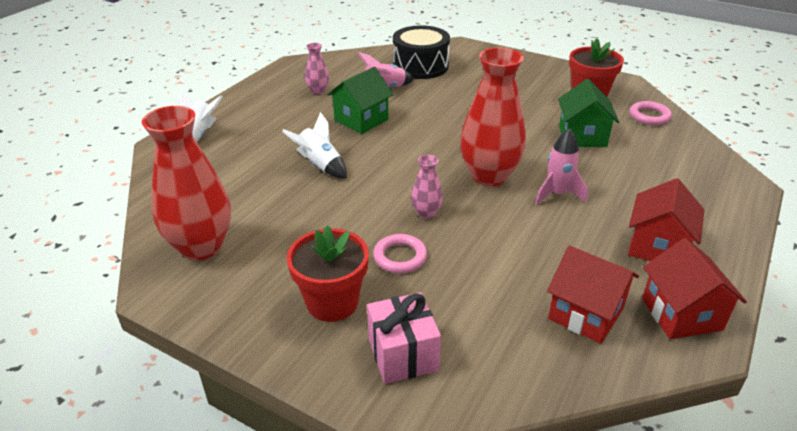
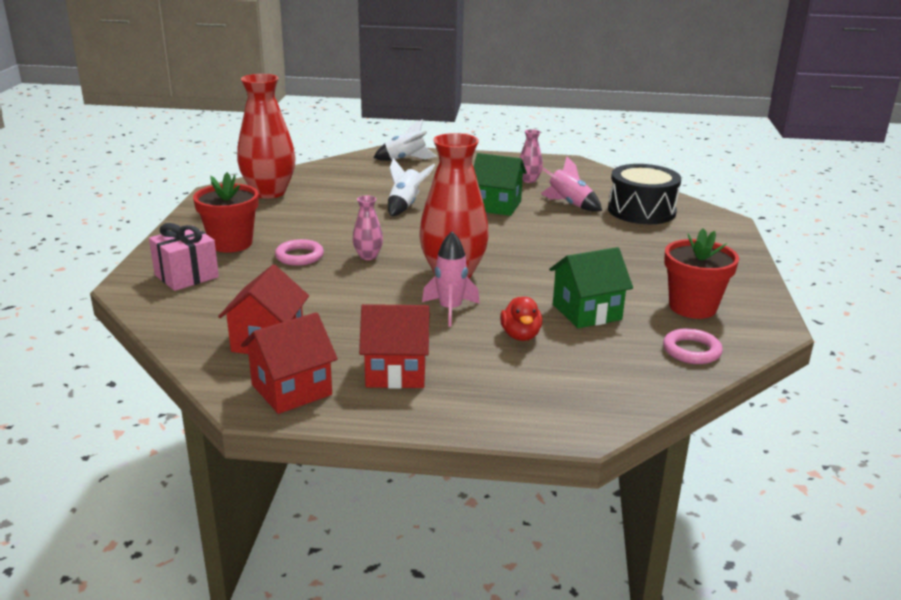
camera: 65 degrees right, 10 degrees down
(611, 173) = (520, 335): none -> red duck

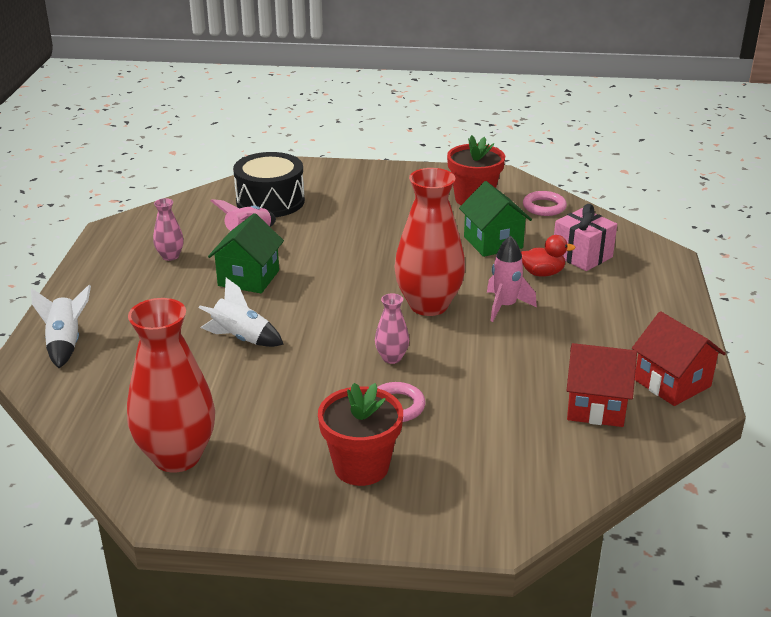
camera: 90 degrees left, 5 degrees up
(186, 276) = (461, 489): pink gift -> pink gift (582, 256)
(396, 371) = (621, 331): red house -> none

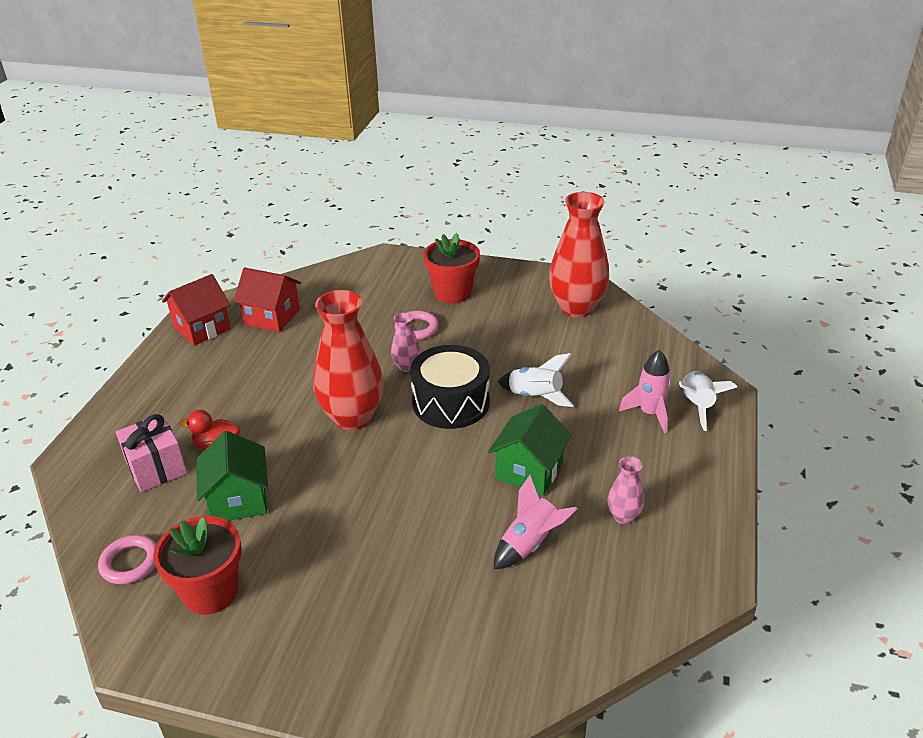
camera: 170 degrees left, 5 degrees up
(270, 201) = (498, 622): black drum -> black drum (451, 402)
(505, 306) = (281, 409): pink rocket -> pink rocket (649, 413)
(672, 383) = (202, 328): red house -> red house turned 75 degrees clockwise

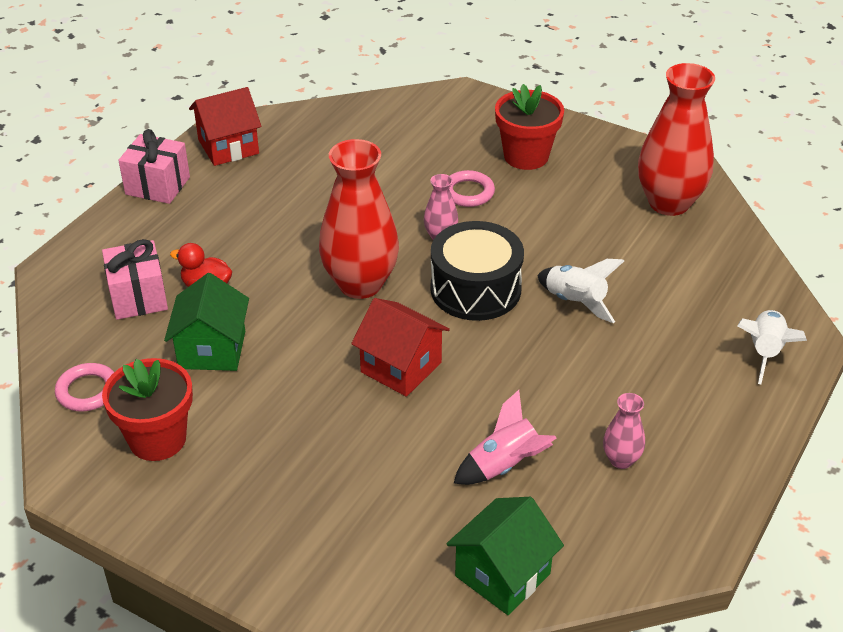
camera: 15 degrees right, 5 degrees up
(148, 371) = (157, 186): none -> pink gift
(272, 317) = (309, 147): red house -> red house (401, 367)
(529, 471) = (534, 386): green house -> green house (502, 575)
(649, 413) = (703, 349): pink rocket -> none

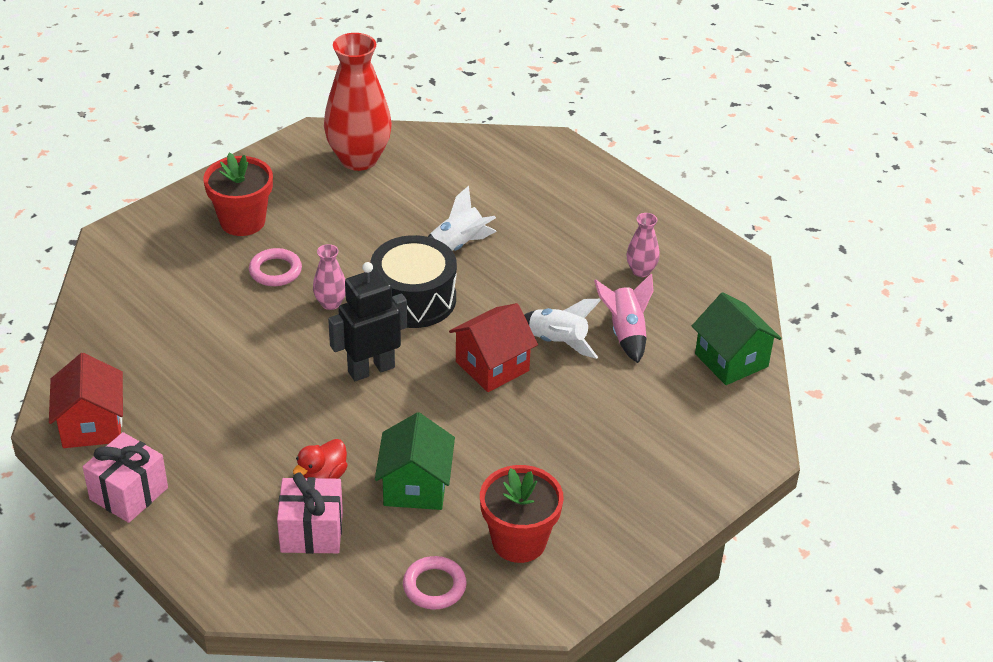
camera: 75 degrees left, 0 degrees up
(212, 349) = (415, 486): green house -> green house turned 75 degrees clockwise
(360, 284) = (371, 369): red vase -> black robot
(765, 352) = (559, 167): white rocket -> white rocket (558, 342)

